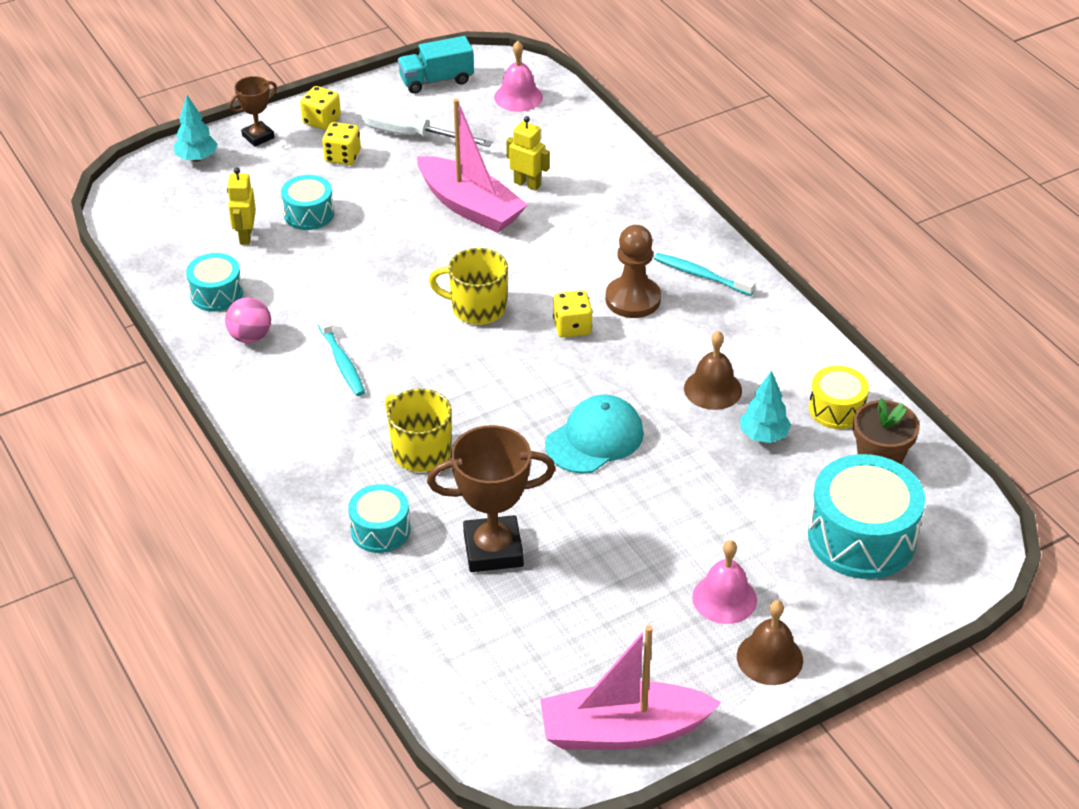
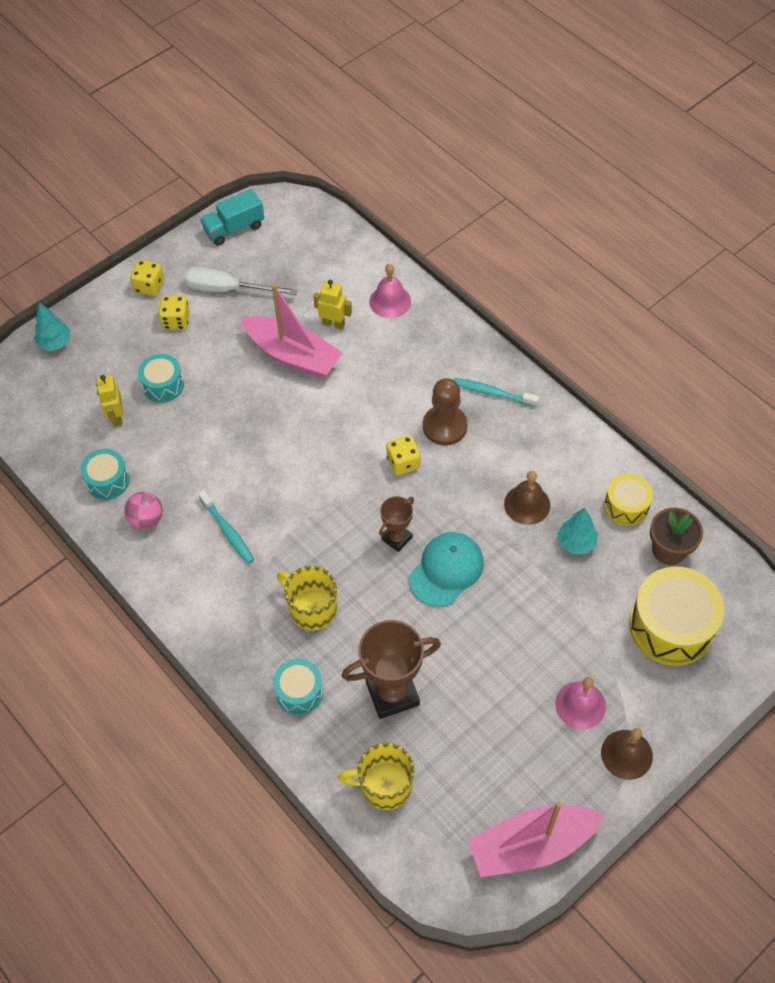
camera: 10 degrees left, 15 degrees up
(258, 137) = (101, 312): brown trophy -> brown trophy (397, 538)
(477, 308) = (323, 457): yellow mug -> yellow mug (384, 786)
(518, 97) = (305, 235): pink bell -> pink bell (390, 301)
(861, 537) = (671, 626): turquoise drum -> yellow drum

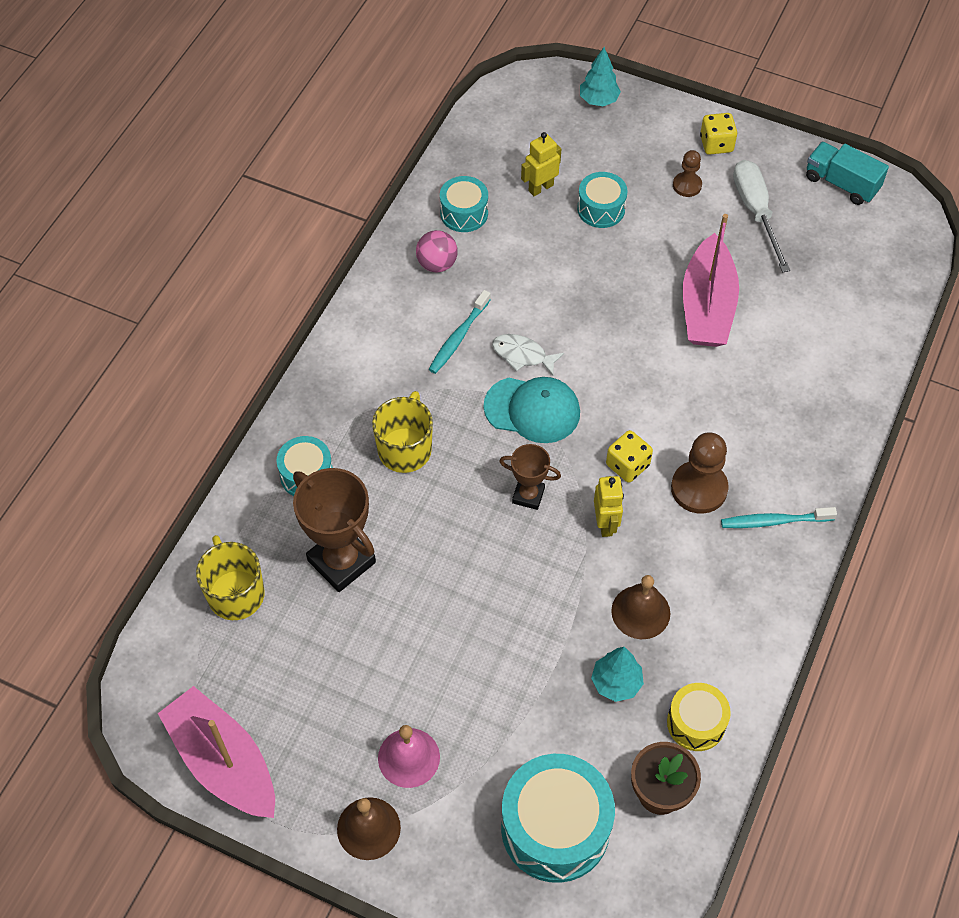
camera: 65 degrees right, 0 degrees up
(176, 321) = (687, 185): yellow dice -> brown pawn
(269, 493) = (522, 355): none -> white fish
(333, 324) = (772, 327): yellow robot -> yellow robot (605, 524)
(390, 301) = (838, 369): pink bell -> none
(446, 570) = (513, 559): turquoise cap -> turquoise cap (532, 410)
(492, 393) = (774, 521): turquoise toothbrush -> turquoise toothbrush turned 90 degrees counterclockwise
(671, 626) = (555, 827): yellow drum -> turquoise drum

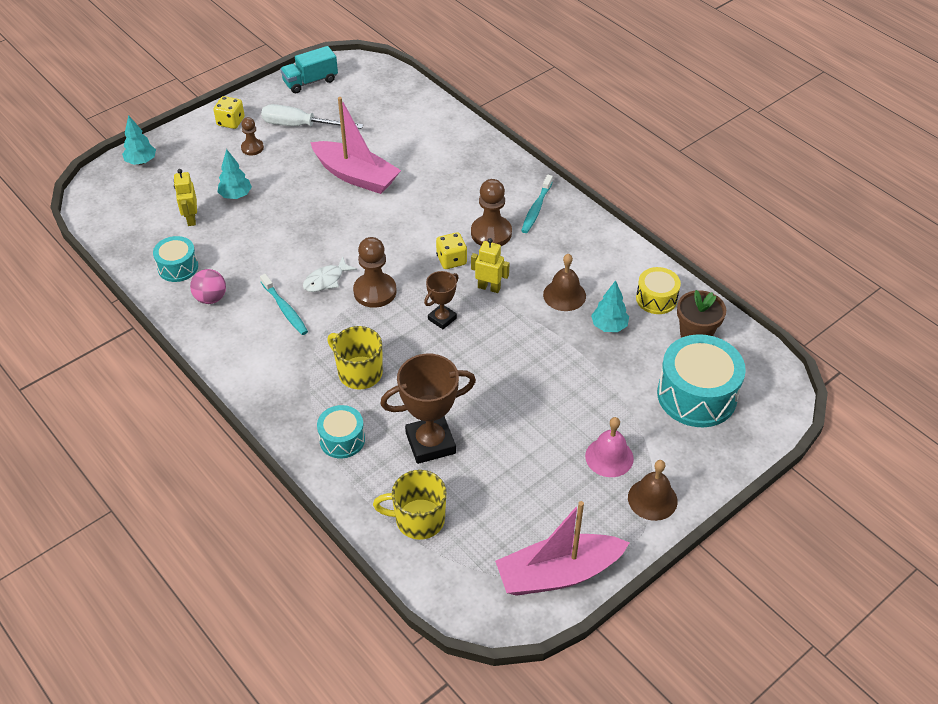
camera: 65 degrees left, 10 degrees down
(532, 410) = (375, 291): turquoise cap -> brown pawn
(601, 209) = (236, 195): turquoise drum -> turquoise tree

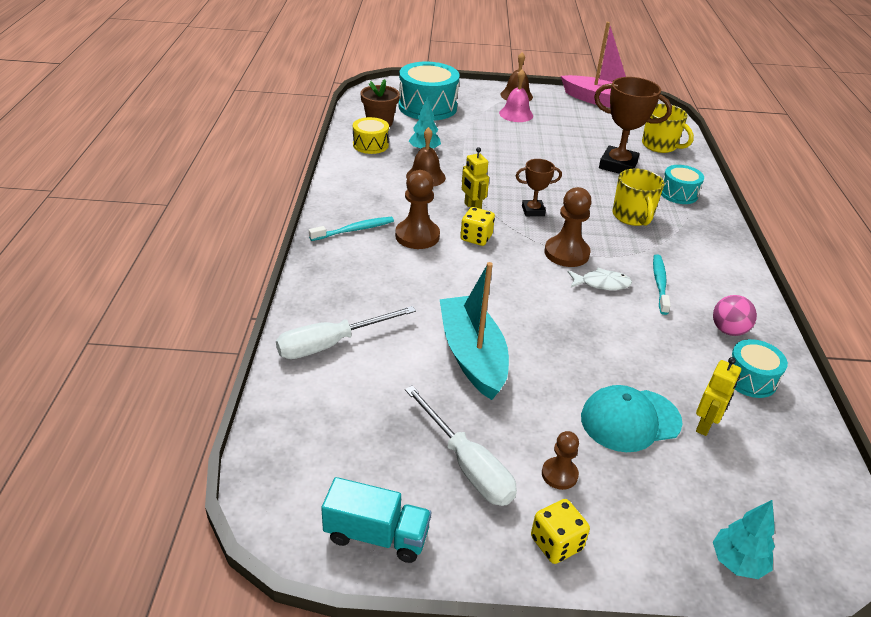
camera: 140 degrees left, 10 degrees down
(236, 195) = (630, 420): turquoise tree -> turquoise cap
(356, 176) = (472, 356): pink boat -> turquoise boat
(438, 134) = (331, 344): none -> white screwdriver

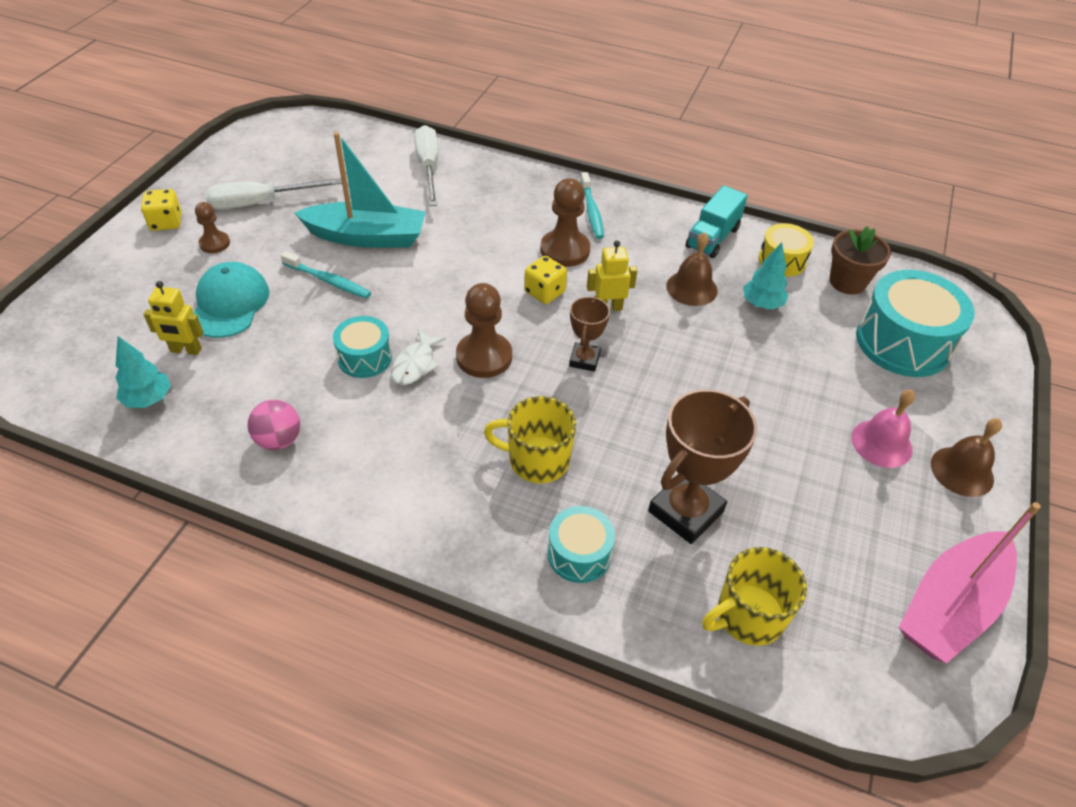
camera: 110 degrees right, 10 degrees up
(376, 535) = (239, 154): turquoise truck -> turquoise truck (712, 238)
(659, 284) = (388, 417): turquoise toothbrush -> turquoise toothbrush (328, 281)
(705, 425) = (186, 350): yellow robot -> yellow robot turned 45 degrees counterclockwise
(737, 562) = (69, 303): turquoise tree -> turquoise tree (148, 399)
(750, 379) = (206, 417): turquoise drum -> turquoise drum (364, 358)

